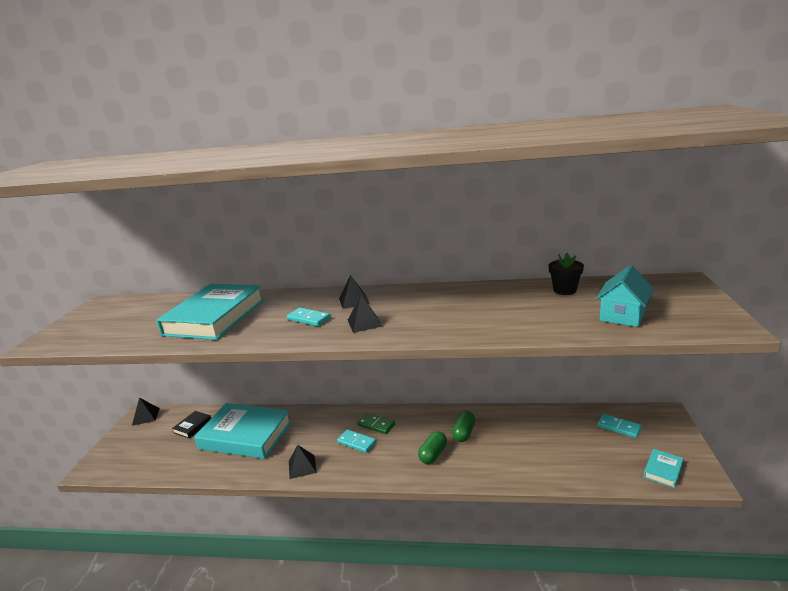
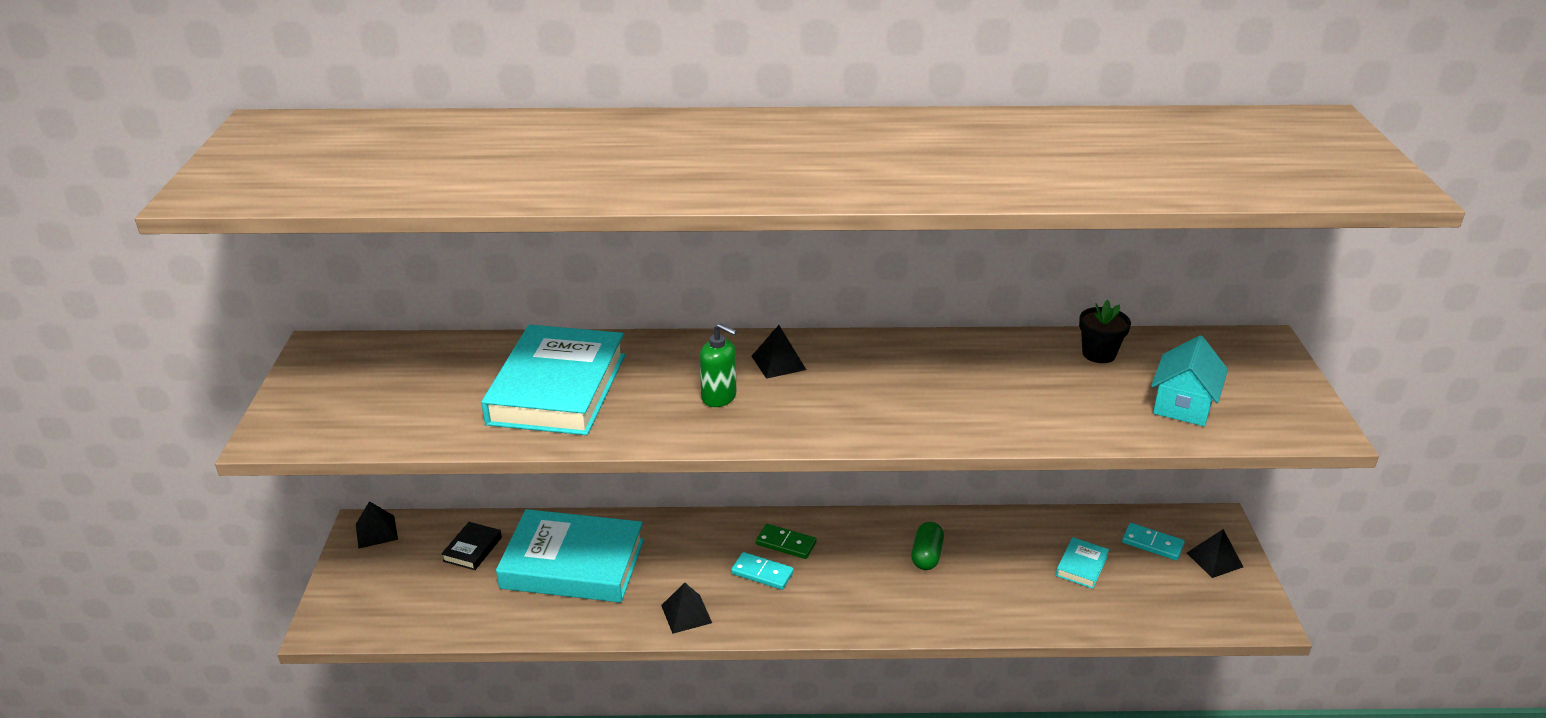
camera: 10 degrees left, 10 degrees up
(308, 319) = (719, 397): turquoise domino -> green soap dispenser
(364, 323) = (812, 408): black pyramid -> black pyramid (1214, 560)
(433, 455) = (886, 591): green capsule -> none
(663, 470) = (1212, 608): turquoise book -> turquoise book (1081, 566)

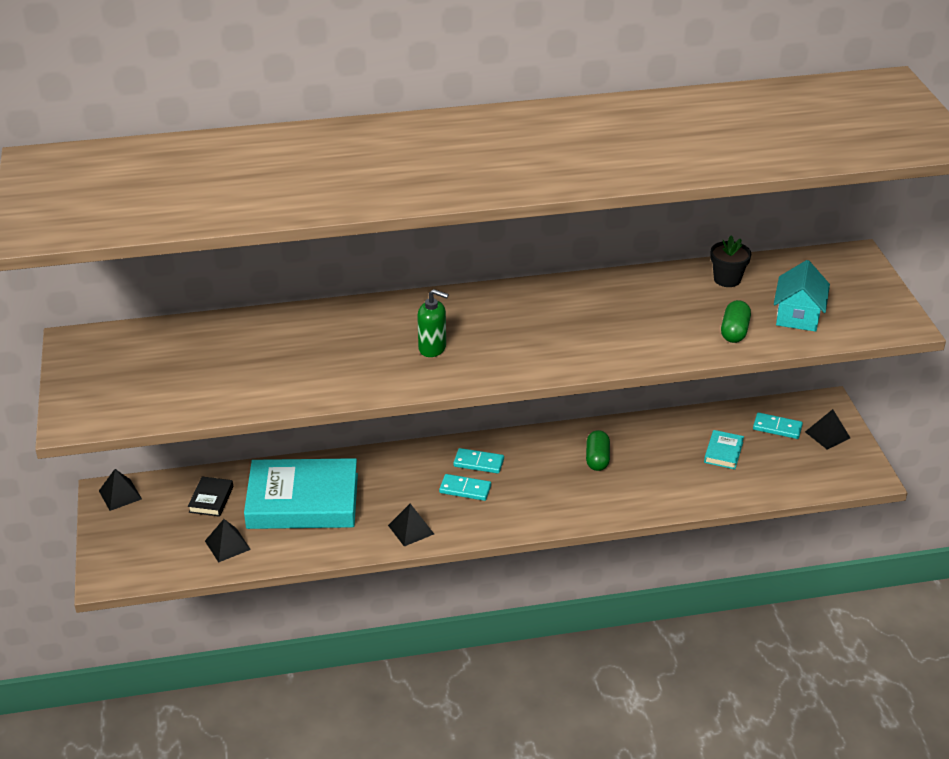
camera: 10 degrees left, 5 degrees up
(557, 389) = (296, 355): turquoise book -> none
(778, 362) = (472, 313): black pyramid -> black pyramid (227, 545)
(786, 543) = (478, 463): green domino -> turquoise domino
(1097, 416) = (734, 331): none -> green capsule

